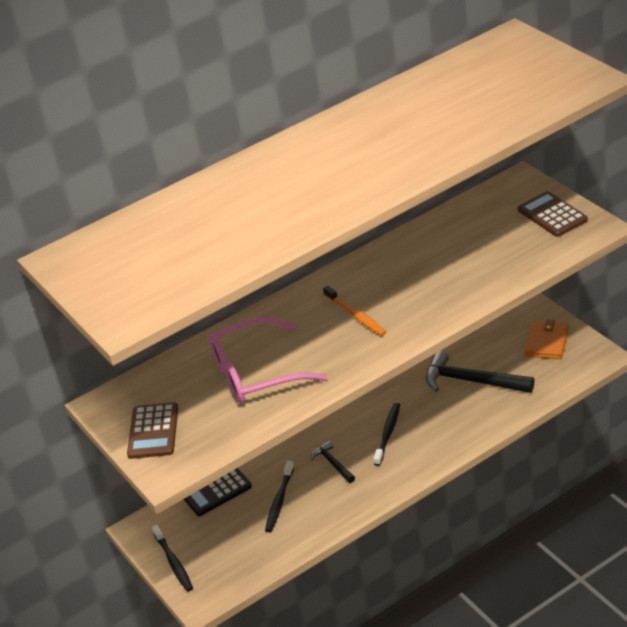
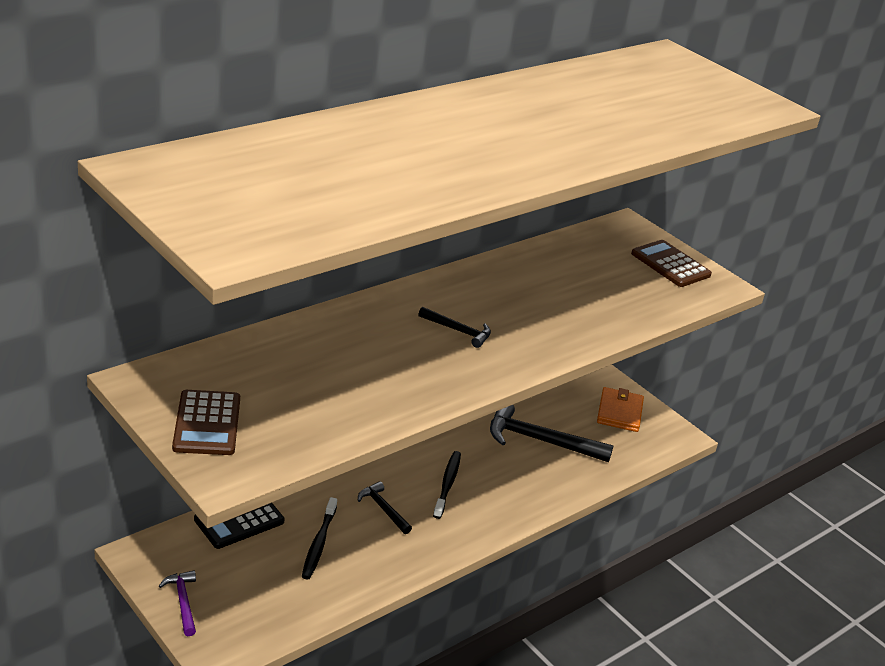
camera: 15 degrees left, 5 degrees down
(173, 563) = (183, 602): black toothbrush -> purple hammer
(256, 373) = (339, 375): pink glasses -> none
(356, 316) = (458, 331): orange toothbrush -> black hammer

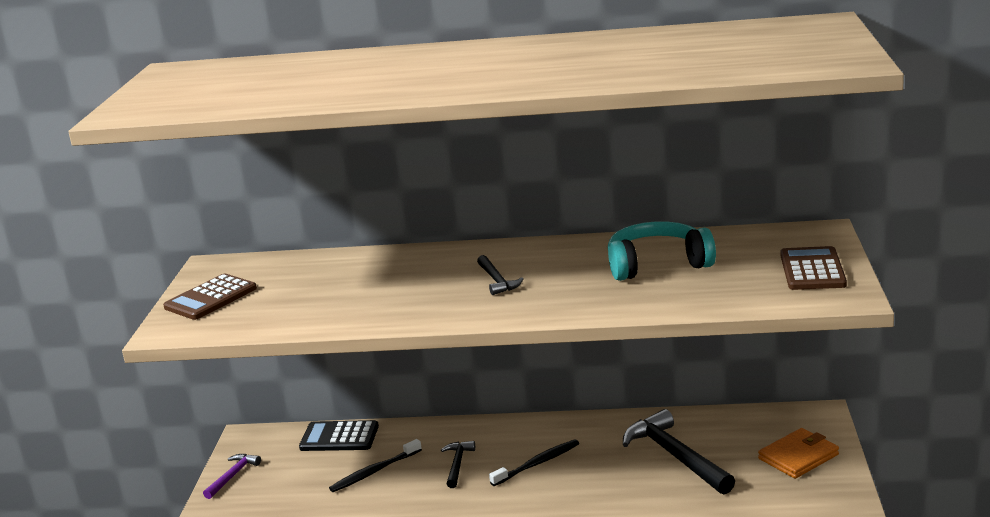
camera: 50 degrees right, 10 degrees down
(559, 283) = (657, 264): none -> turquoise headphones

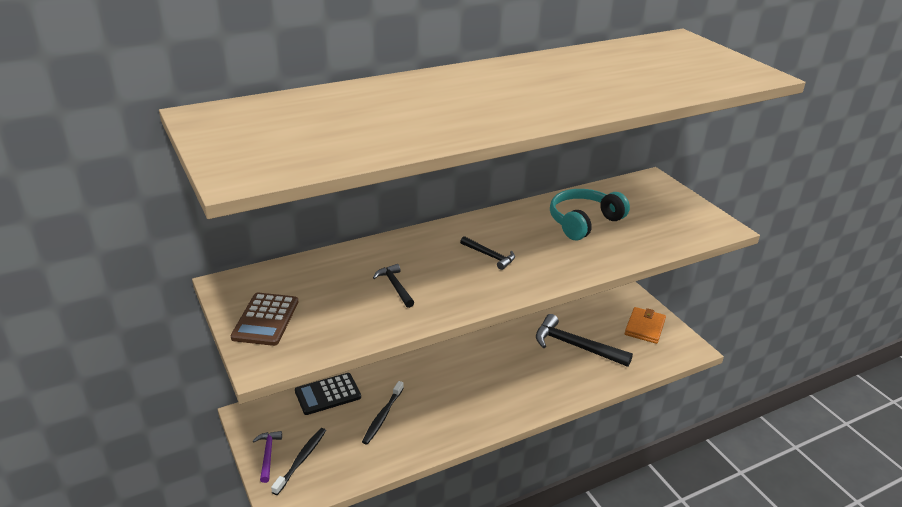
camera: 35 degrees left, 10 degrees up
(457, 464) = (439, 392): black hammer -> black hammer (395, 286)
(537, 463) = (494, 376): black toothbrush -> black toothbrush (301, 460)
(812, 270) = (681, 210): brown calculator -> none

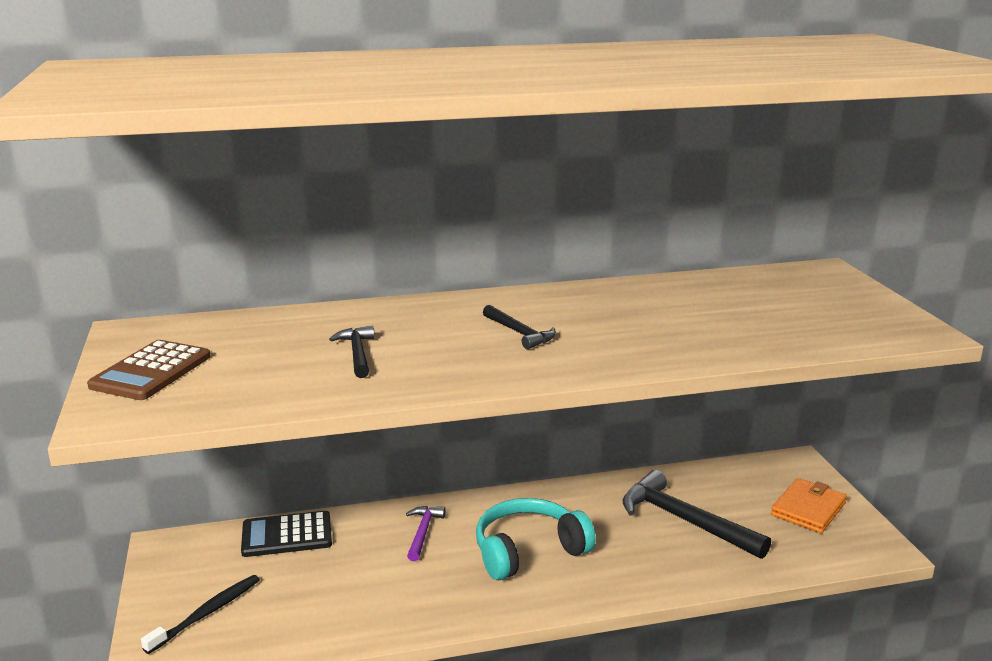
camera: 15 degrees right, 10 degrees down
(268, 454) = (165, 599): purple hammer -> purple hammer (423, 532)
(382, 416) = (350, 574): black toothbrush -> none
(583, 222) = (688, 308): turquoise headphones -> turquoise headphones (528, 551)

